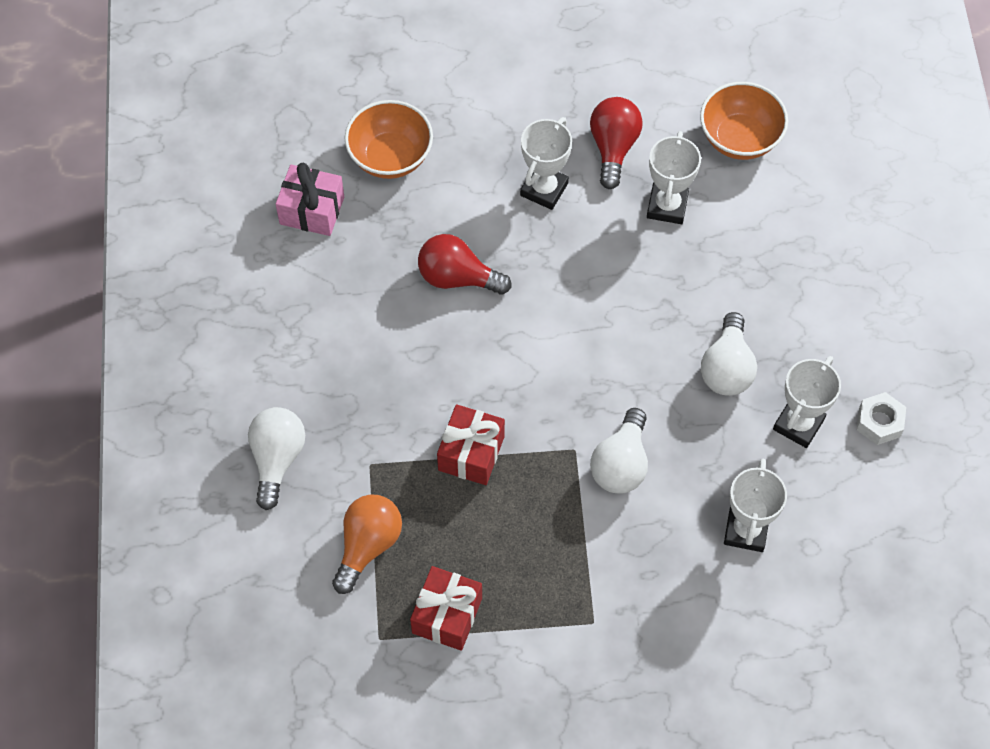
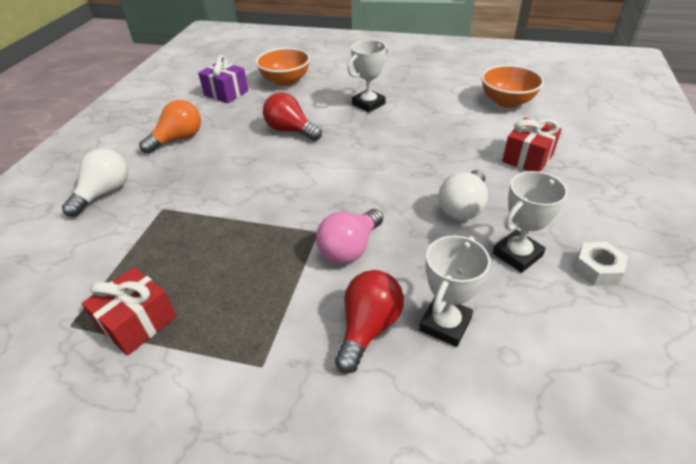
camera: 20 degrees right, 20 degrees down
(312, 210) = (226, 93): pink gift -> purple gift
(368, 545) = (119, 256): orange light bulb -> orange light bulb (178, 139)
(471, 453) = (238, 217): red gift -> red gift (527, 158)
(613, 148) = (421, 95): red light bulb -> red light bulb (368, 328)
(621, 464) = (350, 248): white light bulb -> pink light bulb
(667, 206) = (447, 122): white trophy -> none

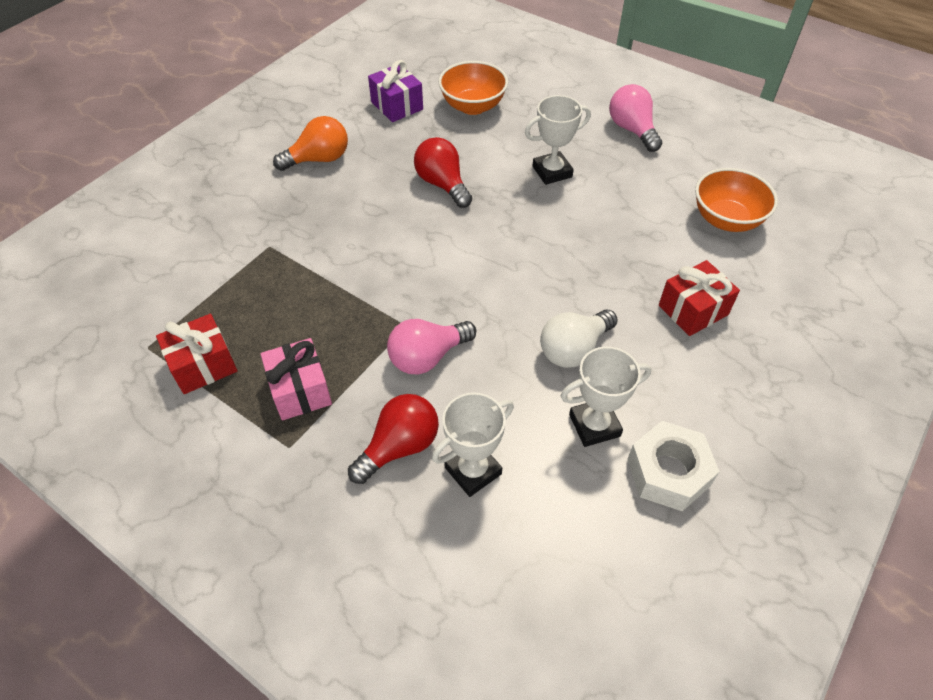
camera: 20 degrees right, 10 degrees up
(105, 193) = (222, 208): white light bulb -> none
(248, 312) = (300, 390): none -> pink gift
(407, 69) = (632, 130): none -> pink light bulb
(597, 269) = (668, 472): white nut -> white nut, size x1.55

